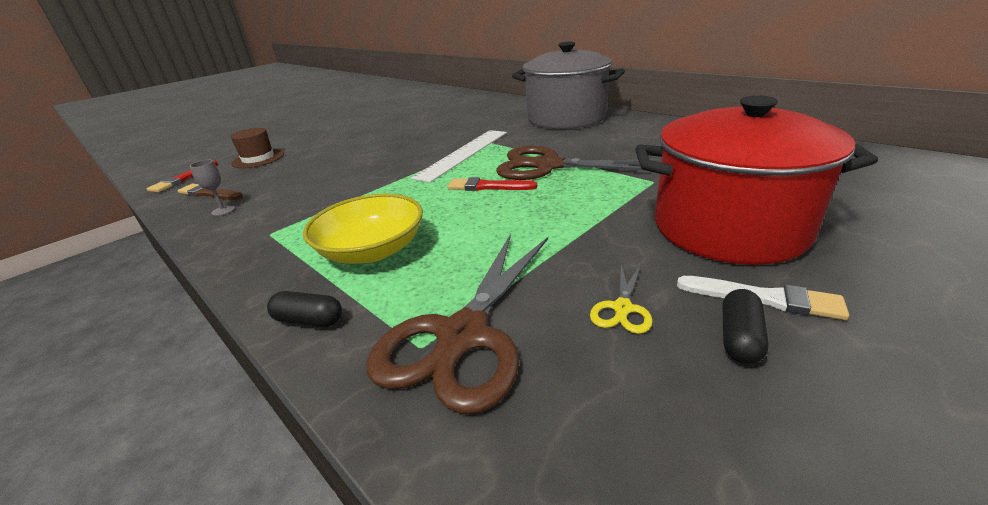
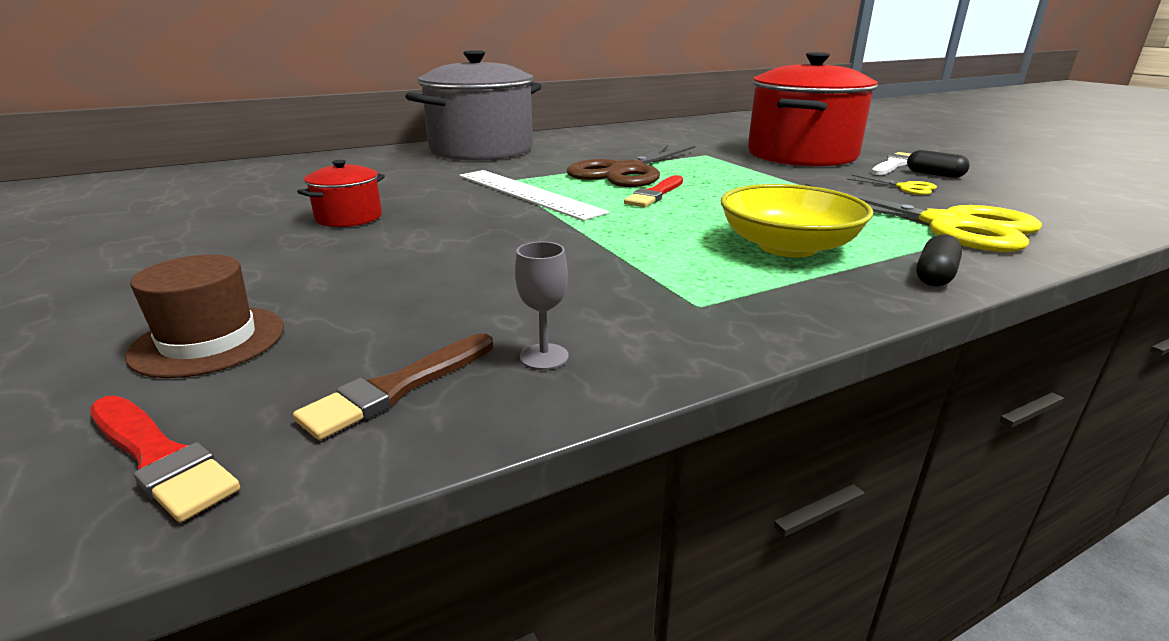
camera: 75 degrees left, 5 degrees down
(397, 135) = (349, 218): none -> red pot
(464, 336) = (947, 225): brown scissors -> yellow scissors

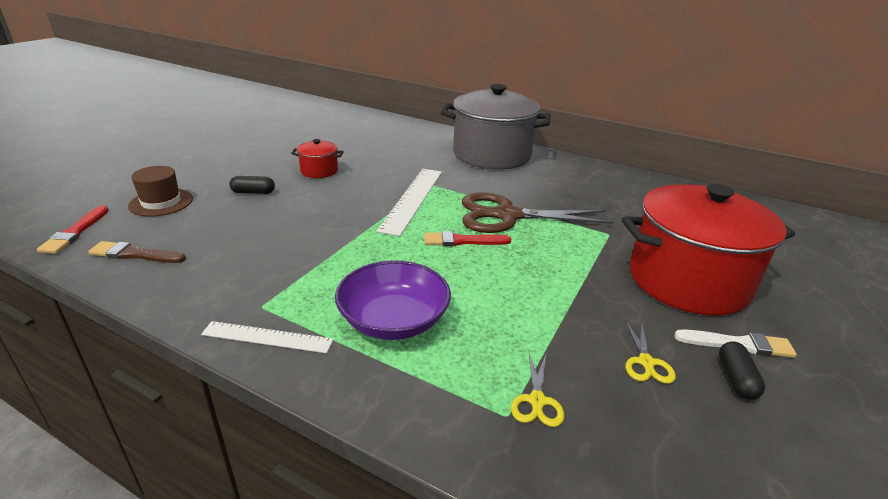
camera: 55 degrees right, 5 degrees up
(544, 357) = (175, 278): grey goblet -> none
(778, 312) = (267, 337): none -> white ruler
(787, 247) = (393, 320): yellow bowl -> purple bowl
(935, 276) = (384, 402): black capsule -> black capsule (253, 192)
(947, 225) = (537, 401): yellow scissors -> yellow scissors, size x0.42

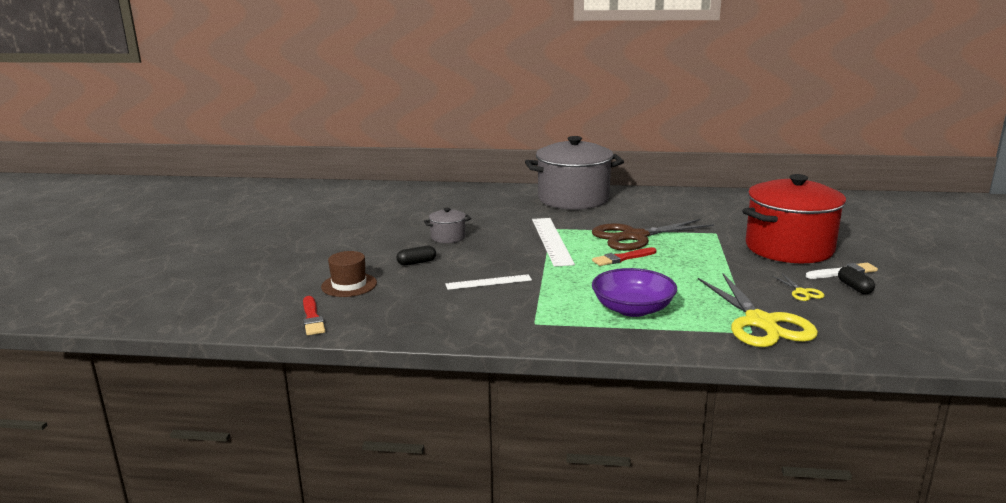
camera: 20 degrees left, 10 degrees down
(134, 254) = (389, 319): brown brush -> none
(267, 337) = (563, 336): white ruler -> white ruler (488, 282)
(319, 171) = (448, 237): red pot -> grey pot
(537, 401) = (760, 322): yellow scissors -> yellow scissors, size x2.39

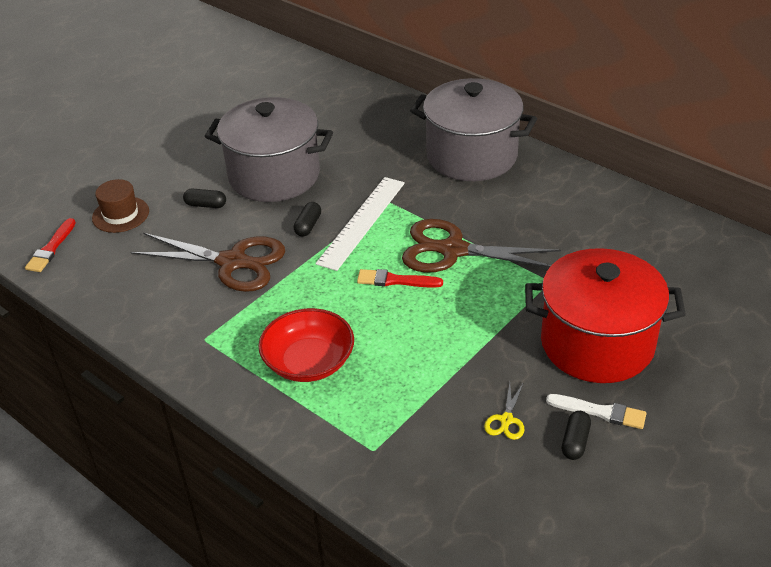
camera: 35 degrees right, 20 degrees up
(448, 237) = (274, 176): grey pot -> grey pot, size x2.33
(488, 282) = (232, 262): white ruler -> brown scissors
(516, 252) = (308, 226): none -> black capsule
(632, 309) = (309, 362): purple bowl -> red bowl
(760, 322) = (400, 442): yellow scissors -> none

